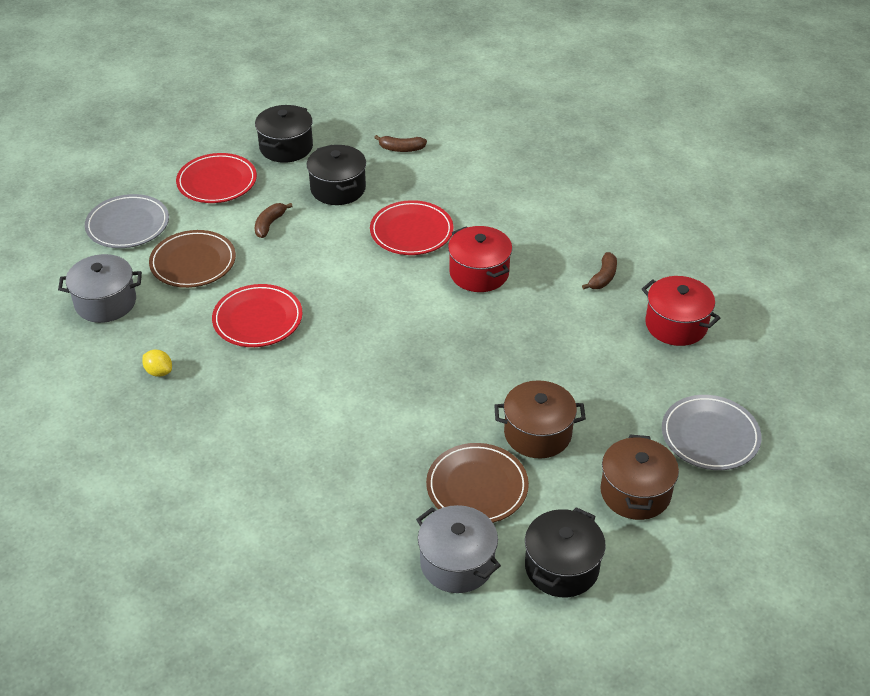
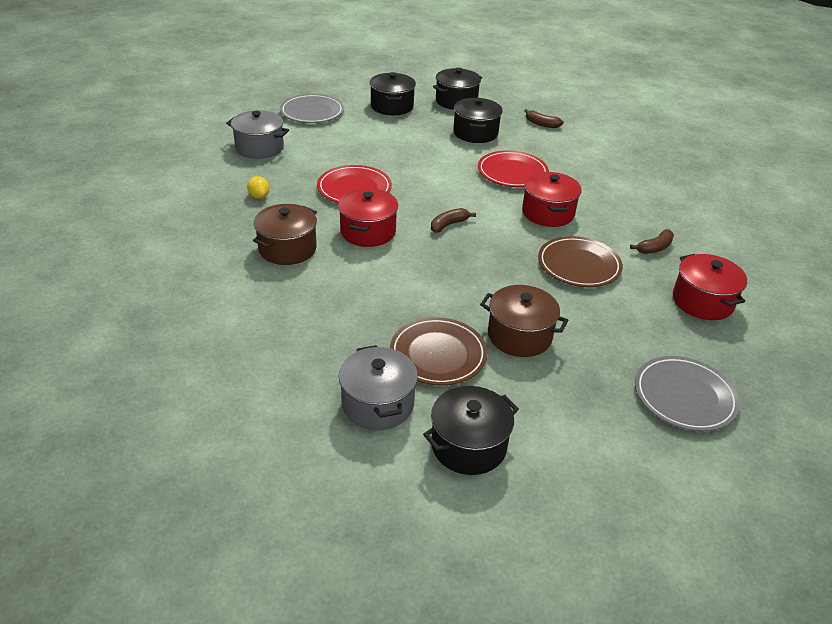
camera: 25 degrees right, 5 degrees down
(193, 262) = (337, 144): brown plate -> brown plate (579, 265)
(217, 182) = (392, 106): red plate -> black pot
(269, 224) = (409, 138): brown banana -> brown banana (448, 225)
(312, 371) = (368, 231): none -> red pot
(635, 492) = (580, 414): brown pot -> brown pot (287, 249)

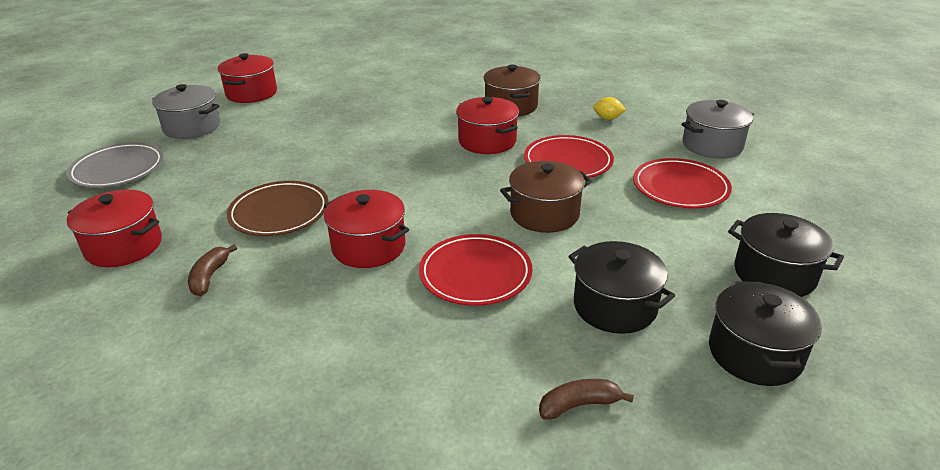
camera: 135 degrees right, 5 degrees down
(312, 112) = (794, 204): grey plate -> none
(337, 144) = (680, 187): none -> red plate
(378, 404) = (322, 84): grey pot -> grey pot (192, 127)
(438, 354) = (319, 112): brown plate -> none
(448, 225) = (440, 180): brown banana -> none
(468, 445) = (251, 93): black pot -> red pot
(519, 336) = (276, 143): brown pot -> brown pot (544, 214)

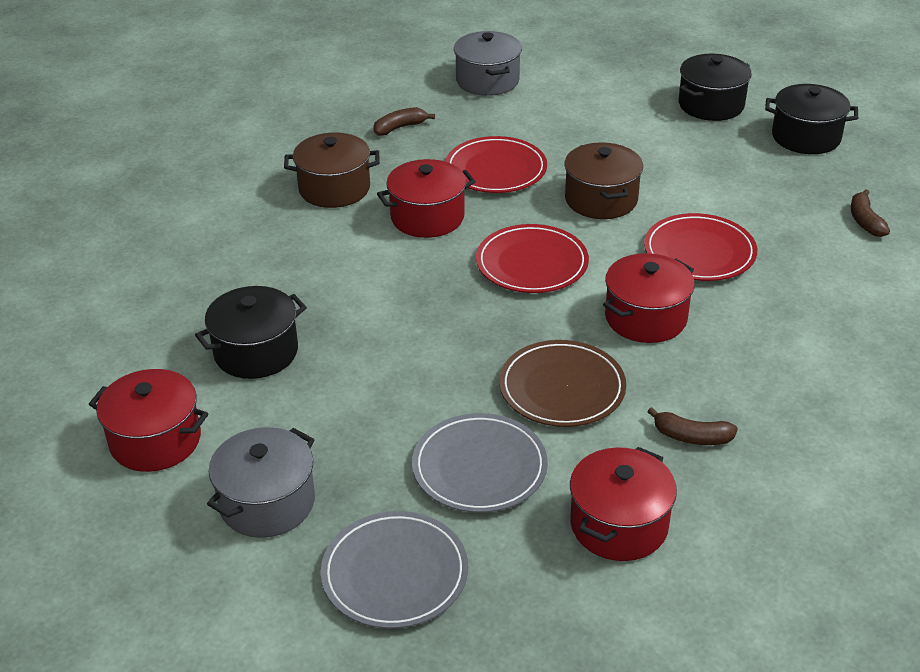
camera: 80 degrees left, 5 degrees up
(201, 187) = (479, 467): none -> grey plate
(607, 118) = (400, 127): yellow lemon -> brown banana
(615, 306) = (750, 185): black pot -> black pot (256, 352)
(680, 187) = (567, 116): red plate -> red plate (532, 264)

